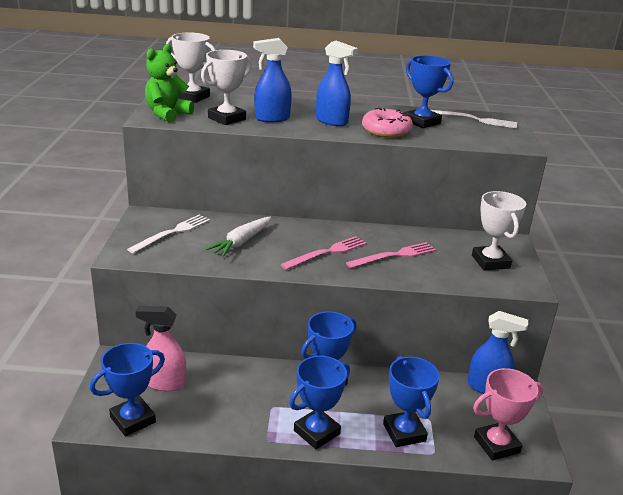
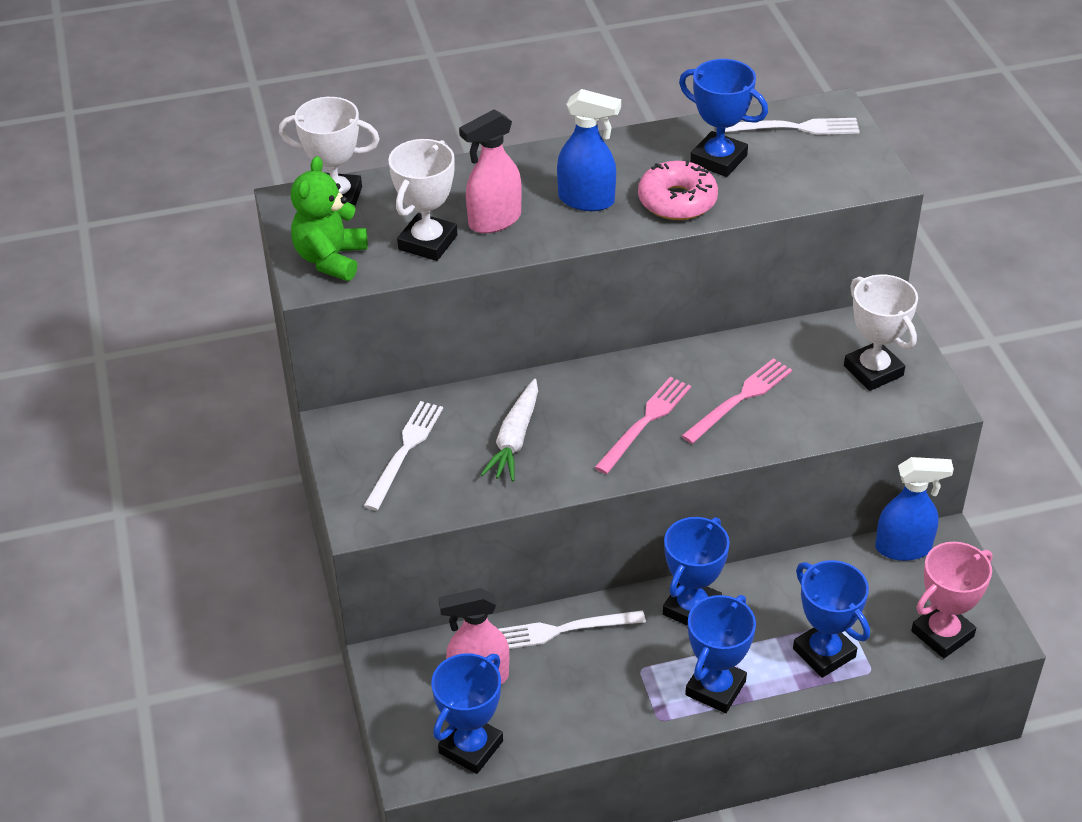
camera: 15 degrees left, 15 degrees up
(235, 372) = (563, 630): none -> white fork
(272, 118) = (494, 221): blue spray bottle -> pink spray bottle

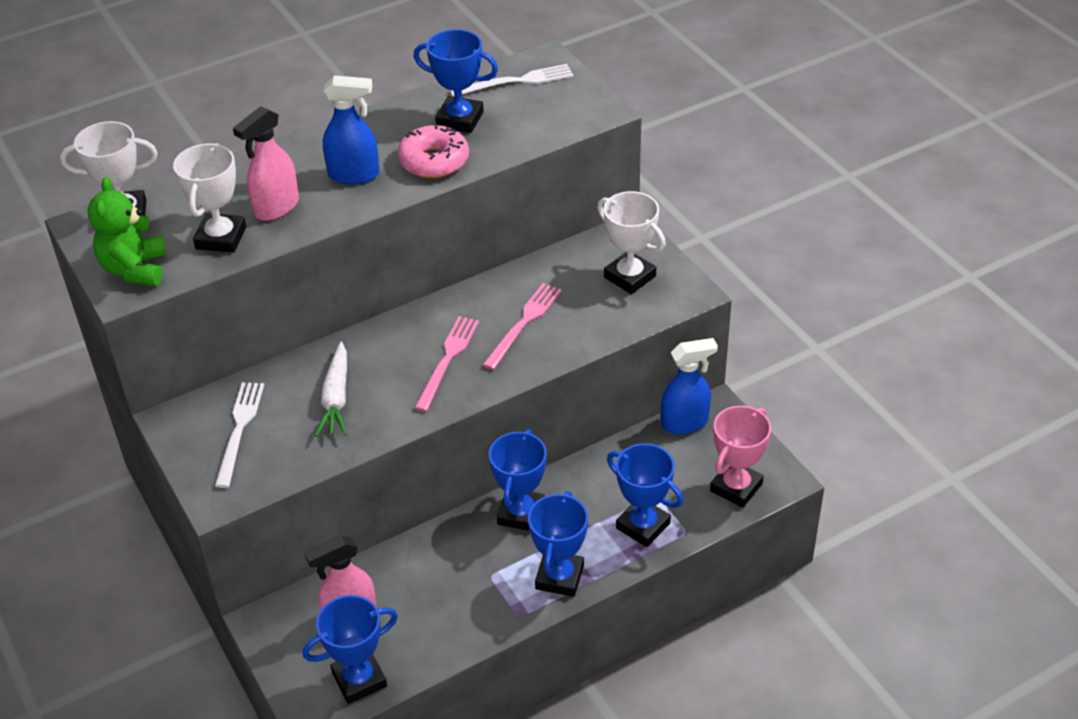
camera: 15 degrees left, 0 degrees up
(471, 747) = (359, 679): blue trophy -> blue trophy turned 45 degrees clockwise
(563, 630) = (414, 557): white fork -> none

